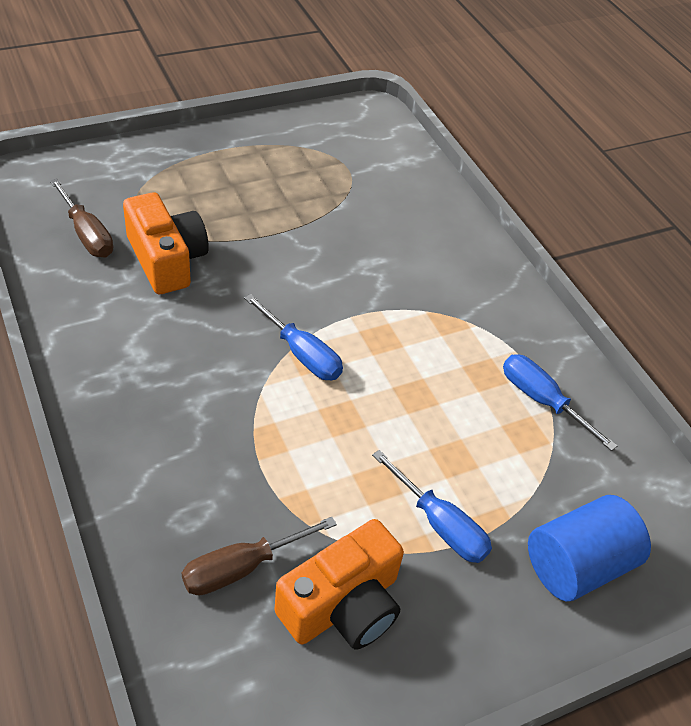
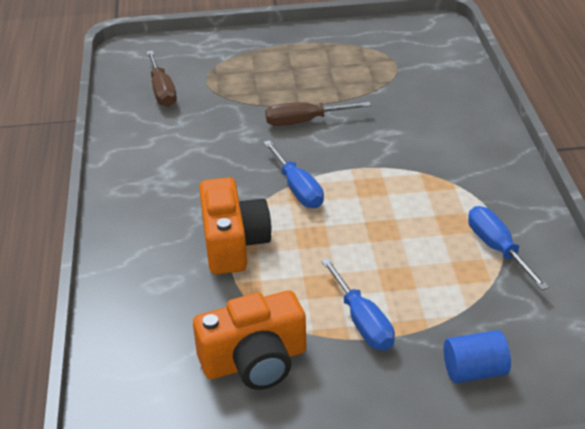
camera: 25 degrees right, 10 degrees down
(166, 260) = (216, 114): orange camera -> orange camera (233, 243)
(242, 567) = (186, 322): brown screwdriver -> brown screwdriver (305, 121)
(577, 565) = (474, 371): blue cylinder -> blue cylinder, size x0.65

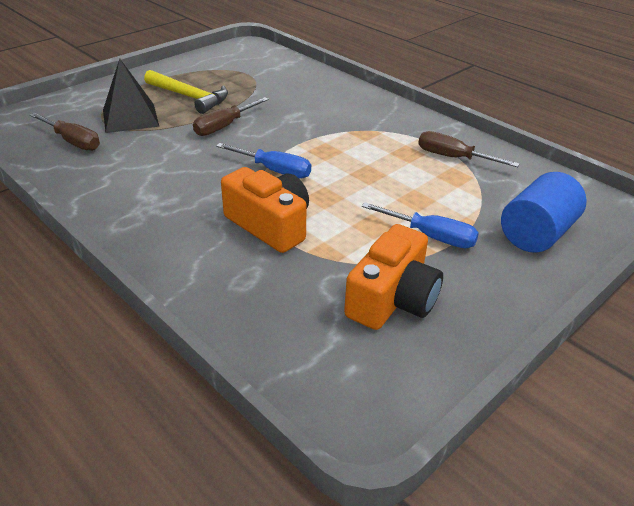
camera: 40 degrees left, 0 degrees up
(232, 81) = (130, 117): none -> black pyramid
(308, 75) = (189, 97): none -> yellow hammer
(474, 371) = (536, 234): blue cylinder -> blue cylinder, size x1.54
(498, 249) = (454, 158): blue screwdriver -> brown screwdriver

